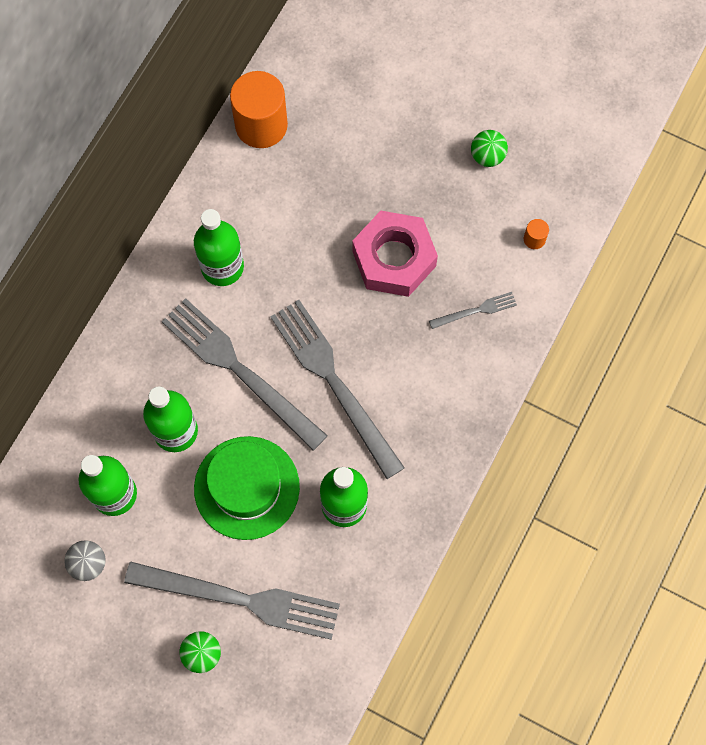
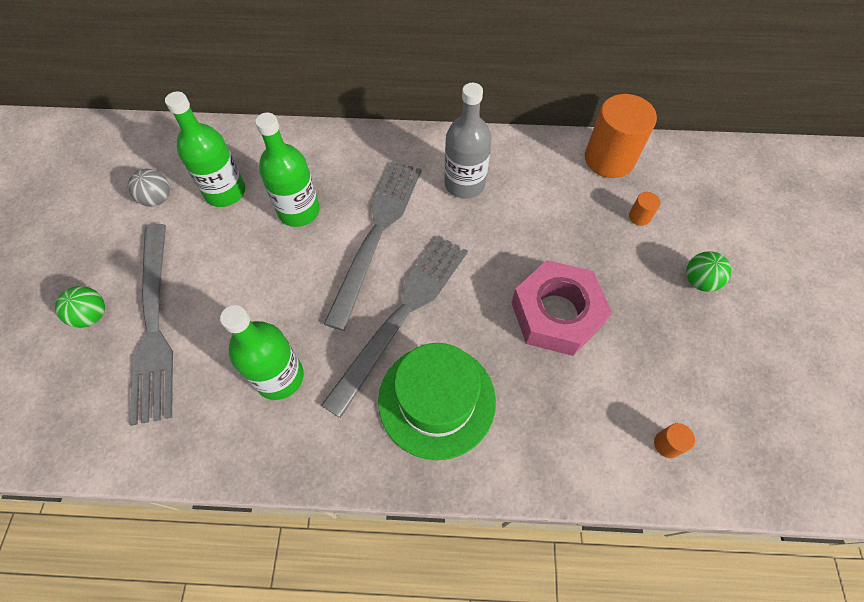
camera: 65 degrees right, 10 degrees down
(222, 267) = (464, 184): green bottle -> grey bottle
(246, 487) = (266, 285): green hat -> green hat (437, 400)
(336, 138) = (639, 217): none -> orange cylinder
(476, 311) = (549, 417): grey fork -> none
(487, 156) = (721, 354): green ball -> green ball (699, 281)

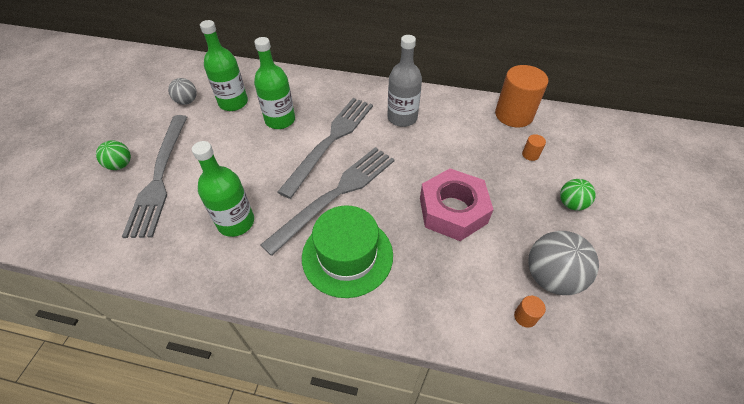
camera: 10 degrees right, 10 degrees down
(689, 386) = (551, 277): none -> grey ball

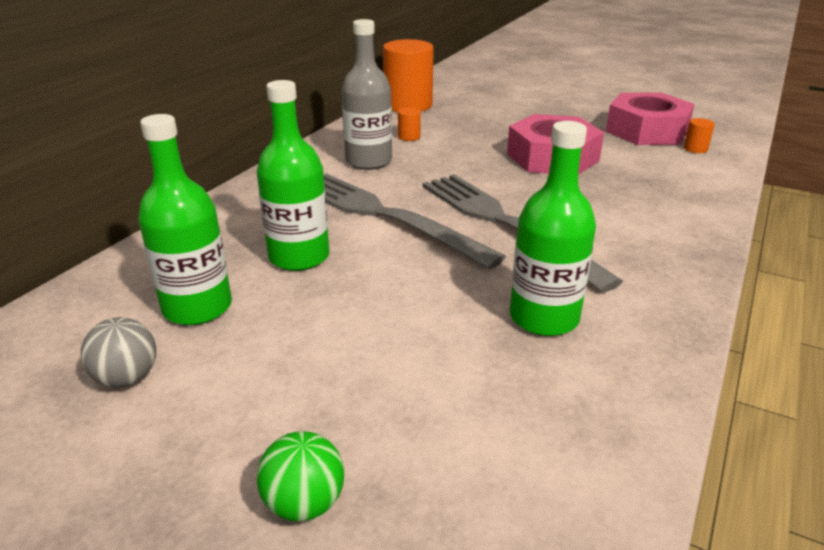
camera: 75 degrees left, 20 degrees down
(159, 176) = (384, 422): grey fork -> none
(347, 255) = (619, 227): green hat -> none
(530, 155) = (478, 109): orange cylinder -> orange cylinder (409, 137)
(551, 277) = (647, 131): grey ball -> pink nut
(571, 204) = (555, 107): green ball -> none

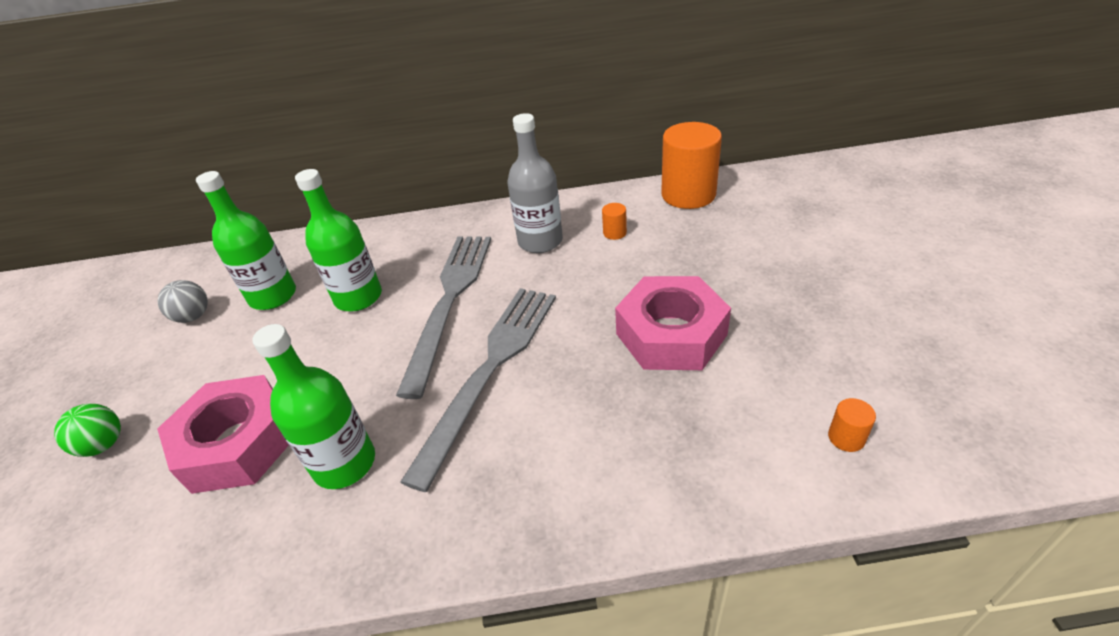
camera: 60 degrees right, 10 degrees up
(647, 131) = (849, 373): pink nut -> pink nut (238, 443)

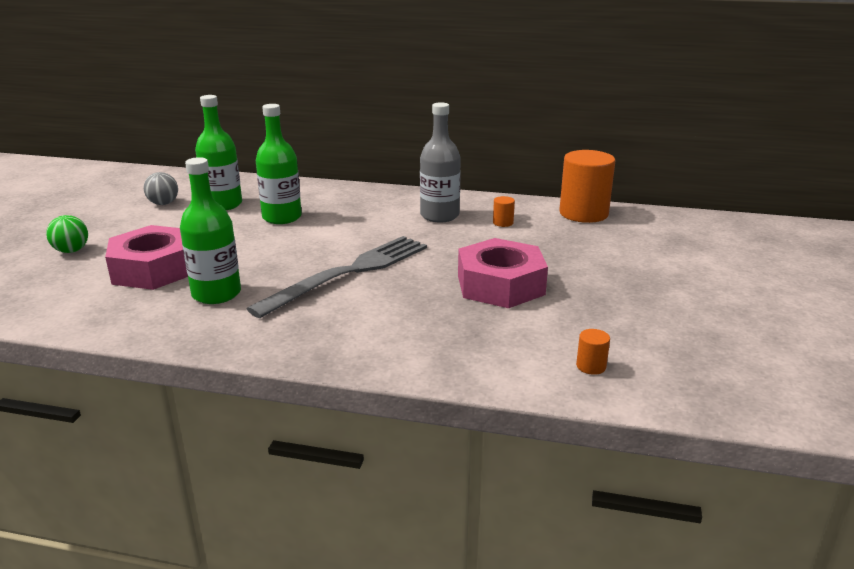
camera: 15 degrees right, 15 degrees down
(449, 301) = (346, 233): grey fork -> none

